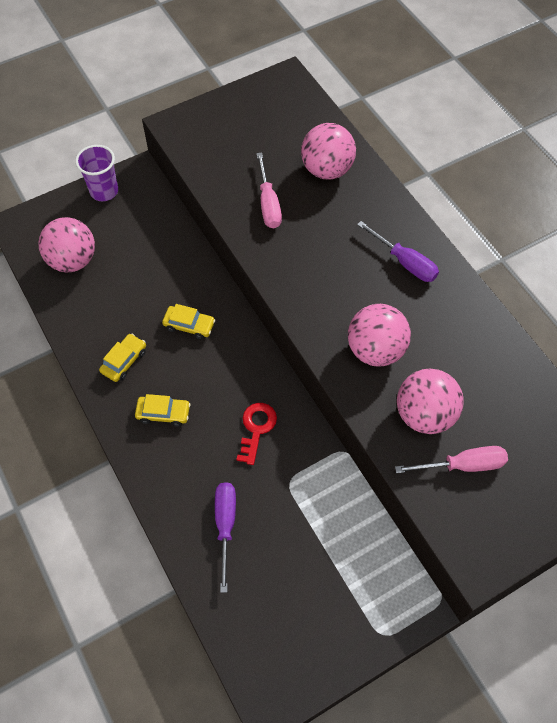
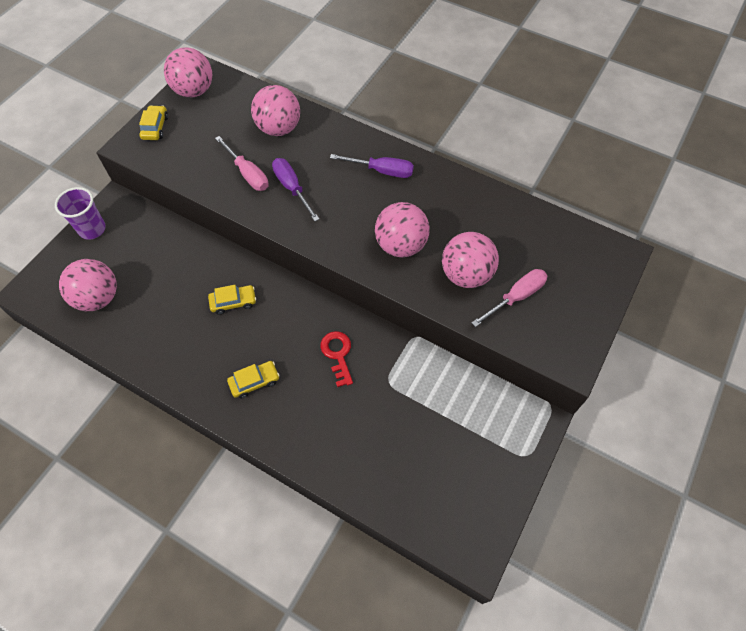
camera: 30 degrees left, 0 degrees up
(124, 361) = (195, 357): yellow car -> yellow car (155, 127)
(225, 525) = (359, 442): purple screwdriver -> purple screwdriver (292, 188)
(267, 94) = (194, 91): none -> pink ball

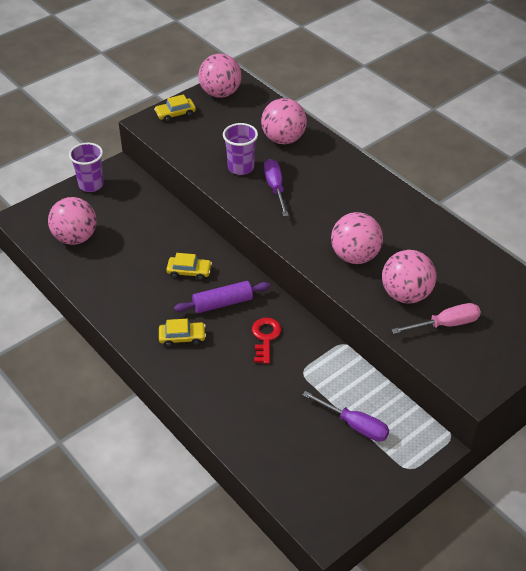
camera: 20 degrees right, 15 degrees down
(155, 127) = (175, 114): yellow car -> yellow car turned 135 degrees counterclockwise
(248, 174) = (241, 167): pink screwdriver -> purple cup
(281, 328) = (222, 303): none -> purple rolling pin
(382, 171) = (363, 194): purple screwdriver -> purple screwdriver (354, 425)

